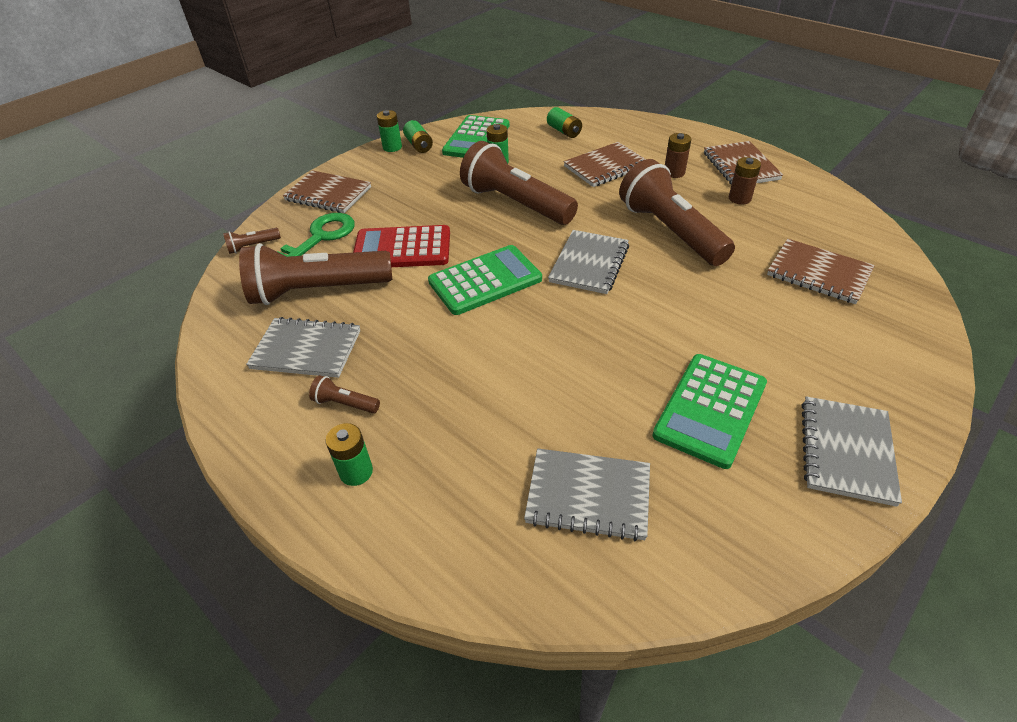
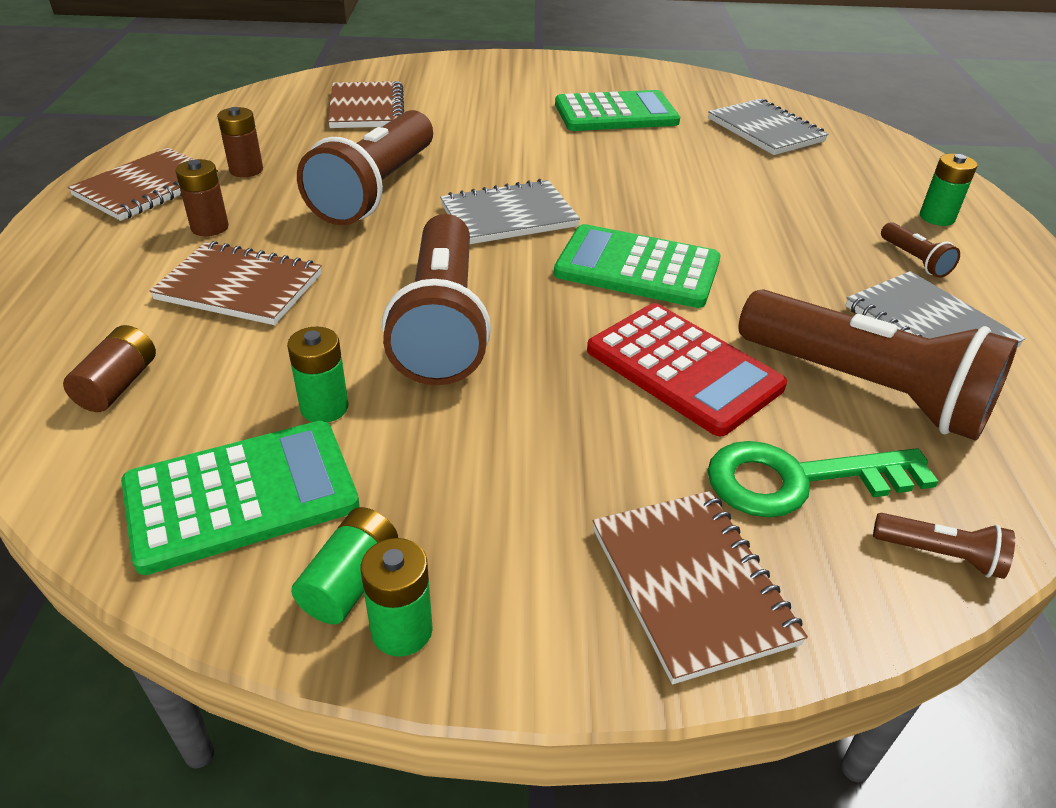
camera: 135 degrees left, 5 degrees down
(564, 131) = (118, 385): green battery -> brown battery
(846, 451) = (579, 72): grey notebook -> none

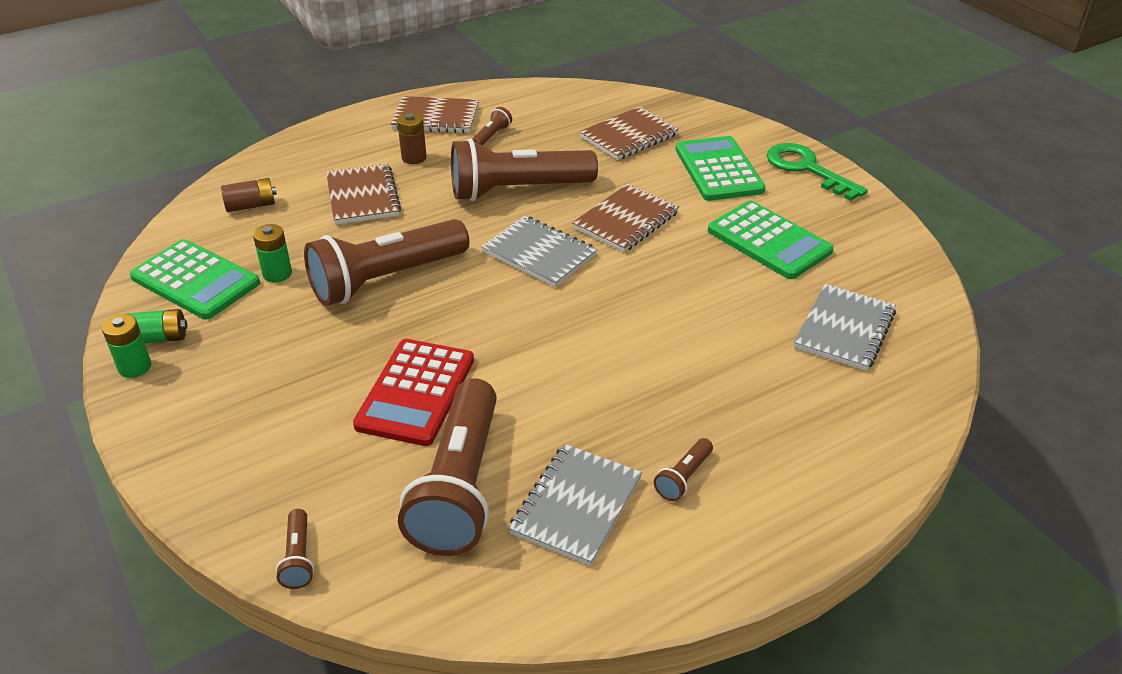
camera: 60 degrees right, 0 degrees up
(246, 170) = (491, 136): brown battery -> brown flashlight
(637, 268) = (524, 333): green calculator -> green calculator (718, 170)
(692, 585) = (215, 455): brown notebook -> brown notebook (626, 221)
(798, 480) = (333, 476): green key -> green key (807, 169)
(937, 217) = (784, 478): green battery -> none

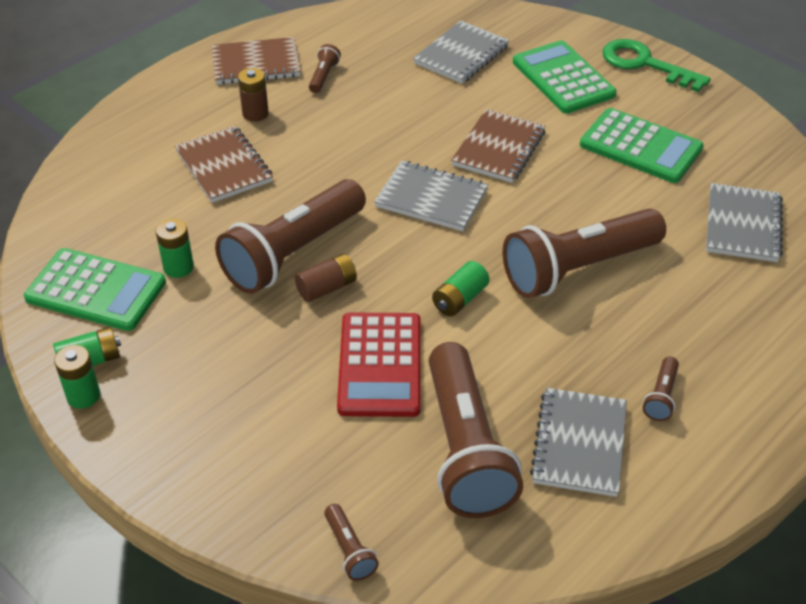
camera: 15 degrees left, 5 degrees up
(251, 206) = (110, 197): brown battery -> brown battery (327, 288)
(517, 190) = (378, 133): brown flashlight -> brown flashlight (578, 269)
(522, 347) = (460, 299): none -> green battery
(629, 136) = (461, 55): brown notebook -> grey notebook

